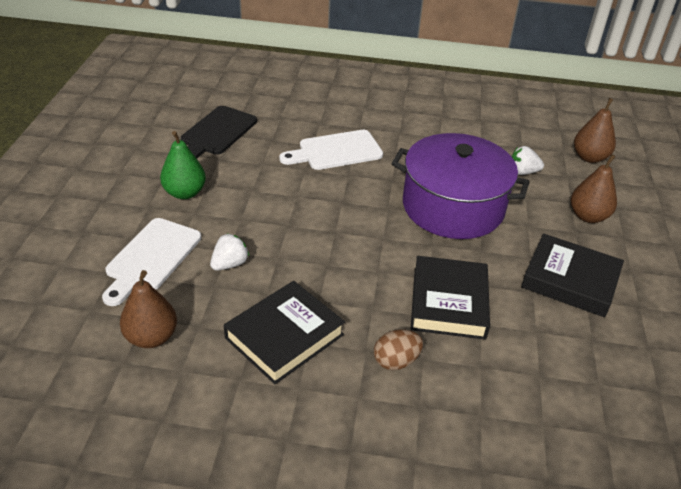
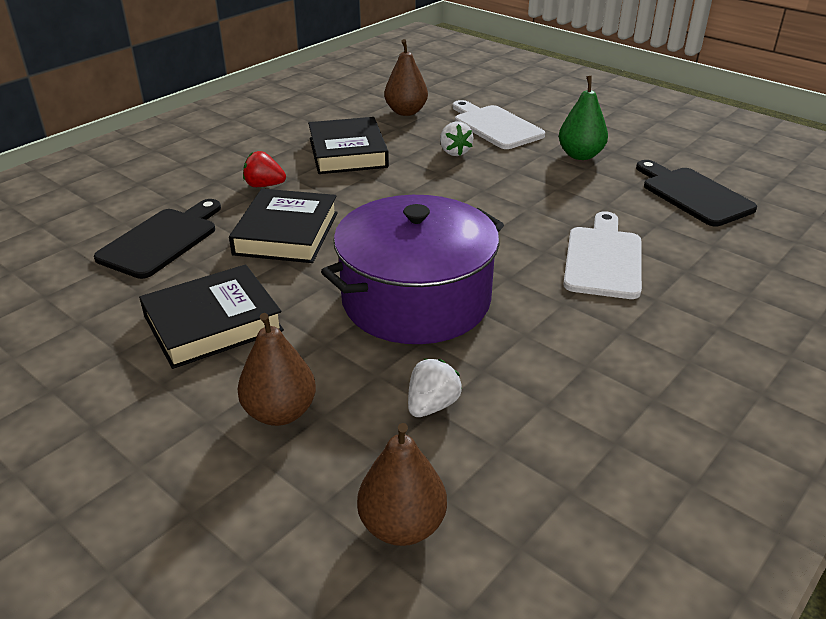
camera: 125 degrees right, 5 degrees down
(396, 361) = (264, 185): brown egg -> red strawberry
(449, 302) = (286, 233): black book -> black book turned 60 degrees clockwise
(534, 373) = (162, 240): none -> black cutting board

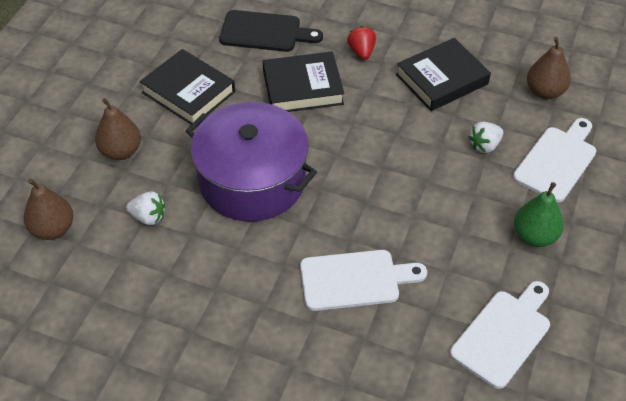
camera: 70 degrees right, 15 degrees up
(693, 195) = (503, 335): black cutting board -> white cutting board

